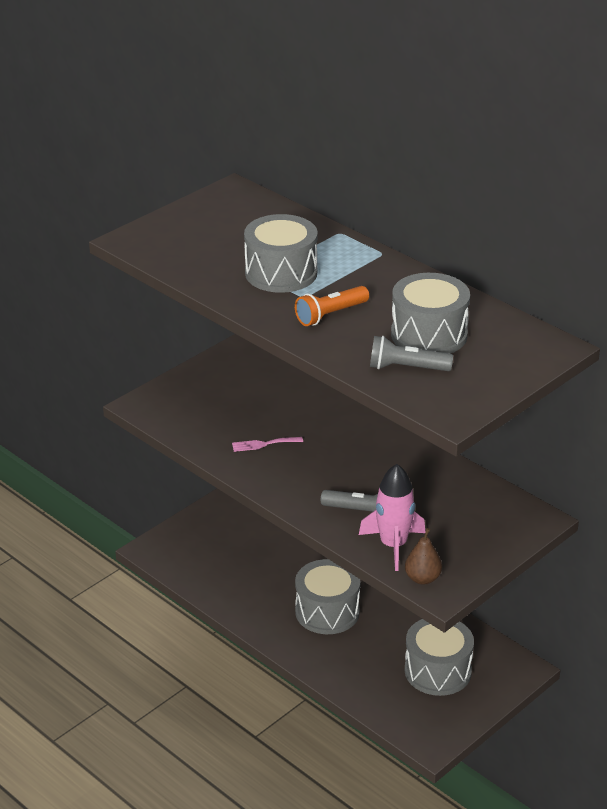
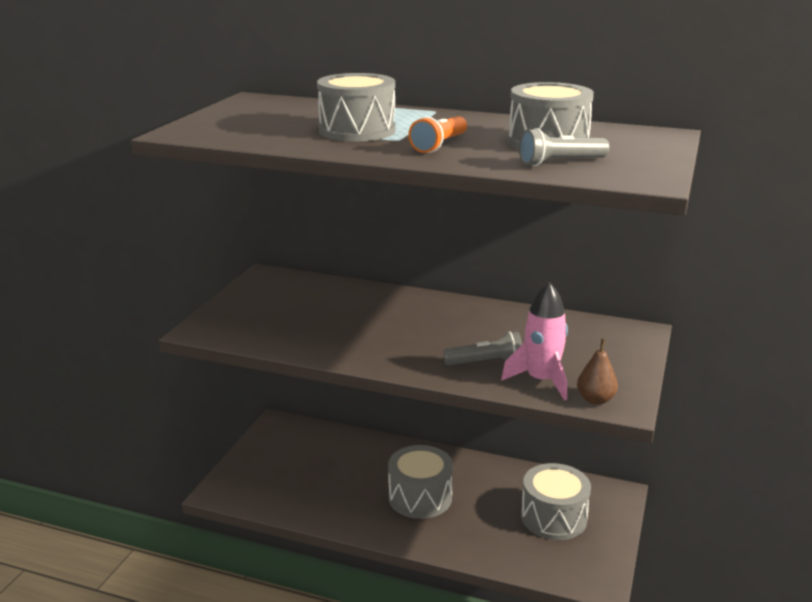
camera: 25 degrees left, 10 degrees down
(263, 444) = (346, 333): pink fork -> none

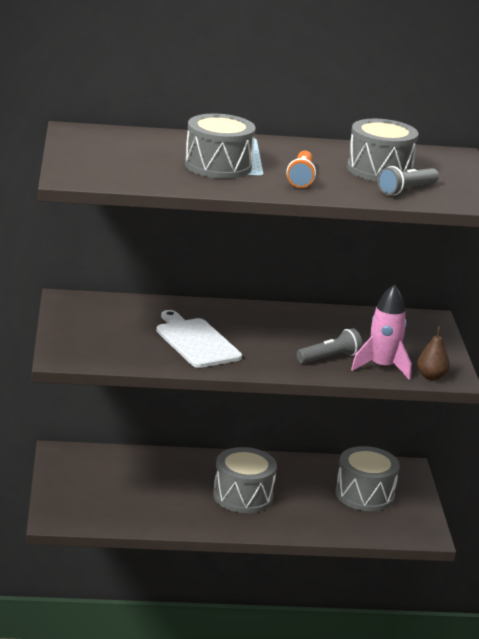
camera: 25 degrees left, 0 degrees up
(352, 329) = (196, 342): none -> white cutting board

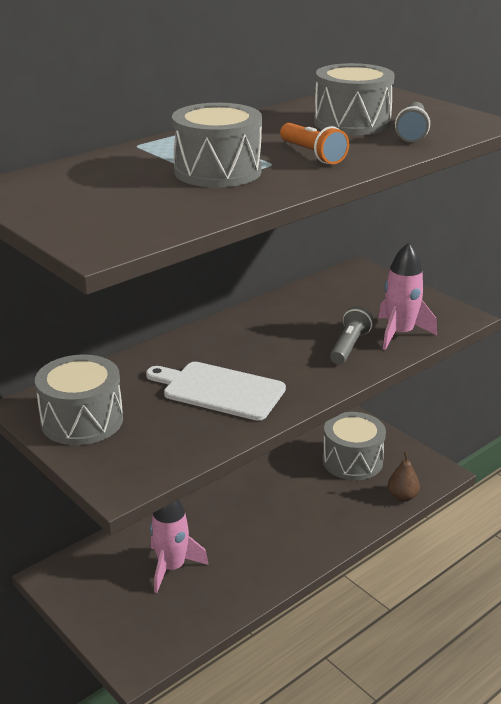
camera: 35 degrees left, 5 degrees up
(141, 486) = (171, 567): none -> pink rocket
(243, 496) = (267, 522): grey drum -> grey drum (82, 420)
(431, 376) = (445, 323): brown pear -> brown pear (402, 496)

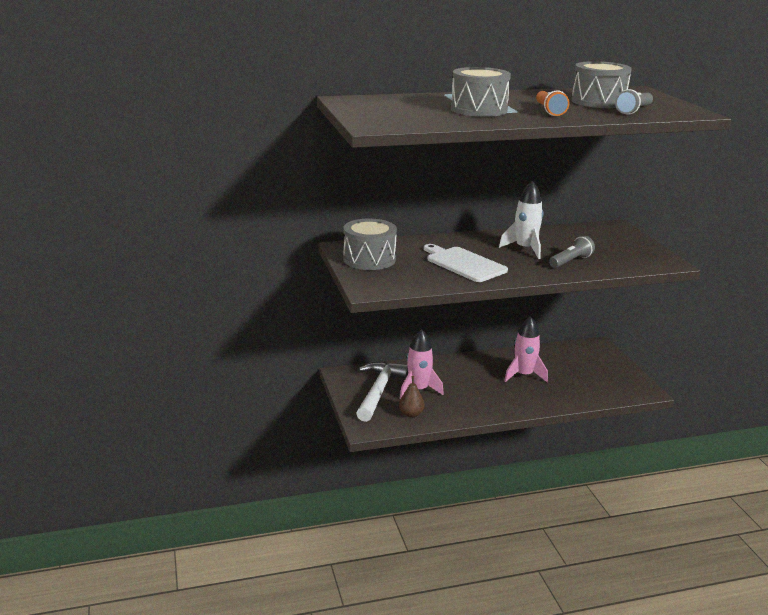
camera: 25 degrees right, 5 degrees down
(119, 589) = (379, 391): none -> white hammer
(279, 339) = (525, 249): none -> white rocket
(352, 461) = (582, 369): grey drum -> none
(399, 333) = (614, 262): pink rocket -> pink rocket (524, 375)
(402, 496) = (606, 396): brown pear -> brown pear (411, 414)

